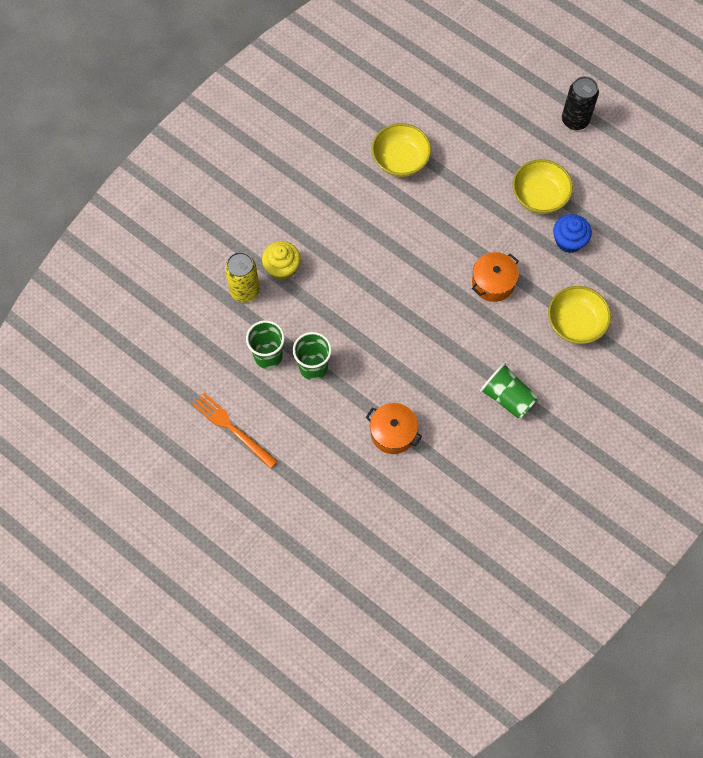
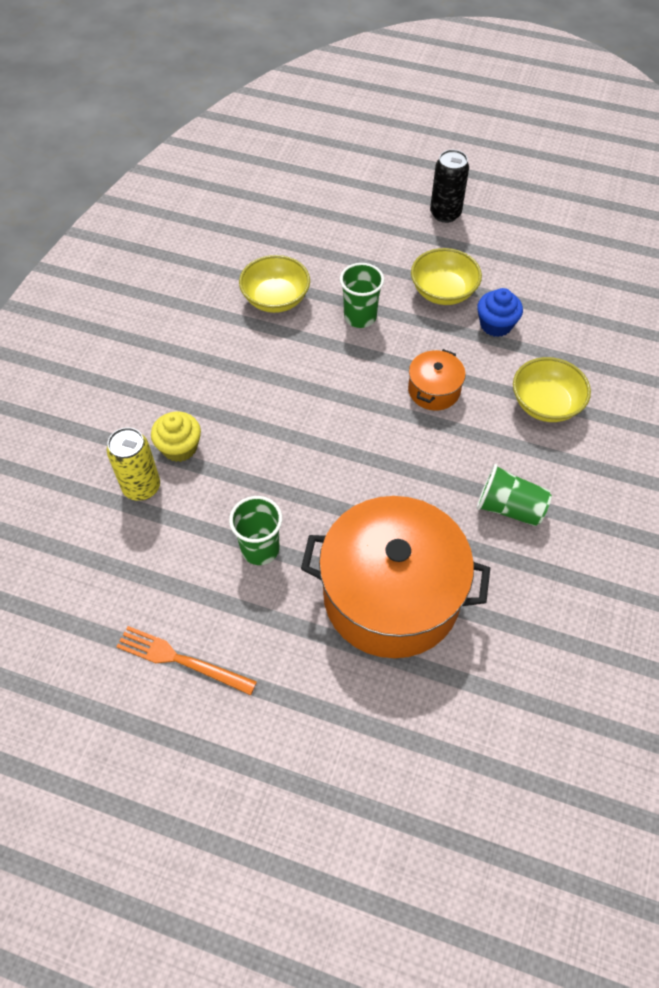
camera: 20 degrees left, 10 degrees down
(268, 356) = (197, 554): green cup -> green cup (360, 317)
(393, 433) = (391, 595): orange pot -> orange pot, size x2.26

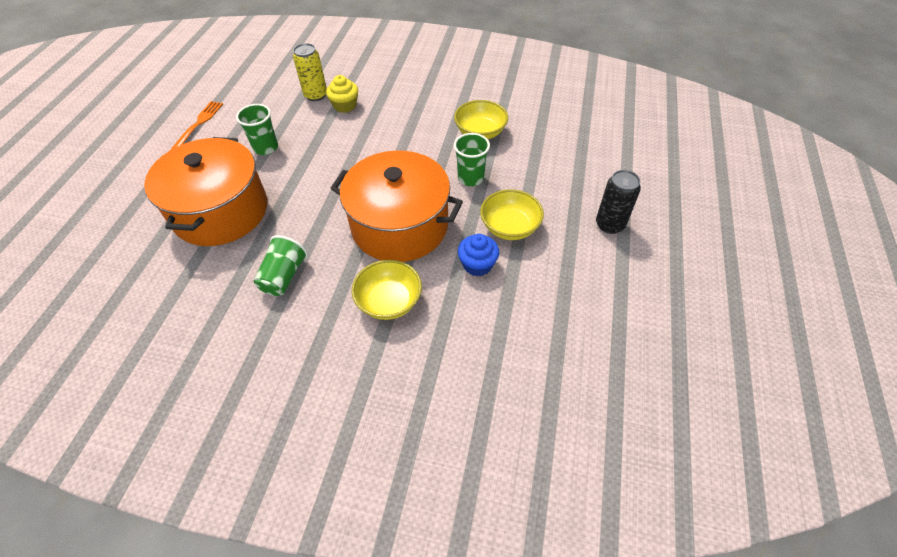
camera: 85 degrees right, 5 degrees down
(434, 390) = (400, 226): orange pot -> orange pot, size x2.26

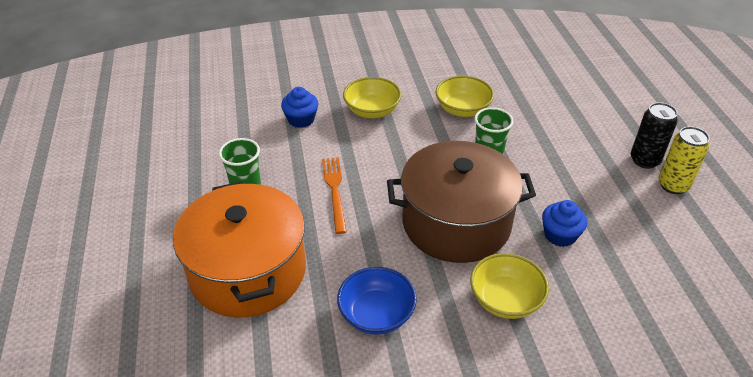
camera: 25 degrees left, 10 degrees down
(197, 125) = (141, 187): orange fork -> orange fork (334, 191)
(284, 276) = (376, 314): green cup -> blue bowl
(316, 95) = (259, 117): yellow can -> yellow can (673, 185)
(345, 105) = (301, 119): yellow cupcake -> blue cupcake
(400, 226) = (456, 223): orange pot -> brown pot
(510, 227) = (561, 190): yellow bowl -> yellow bowl (372, 111)

